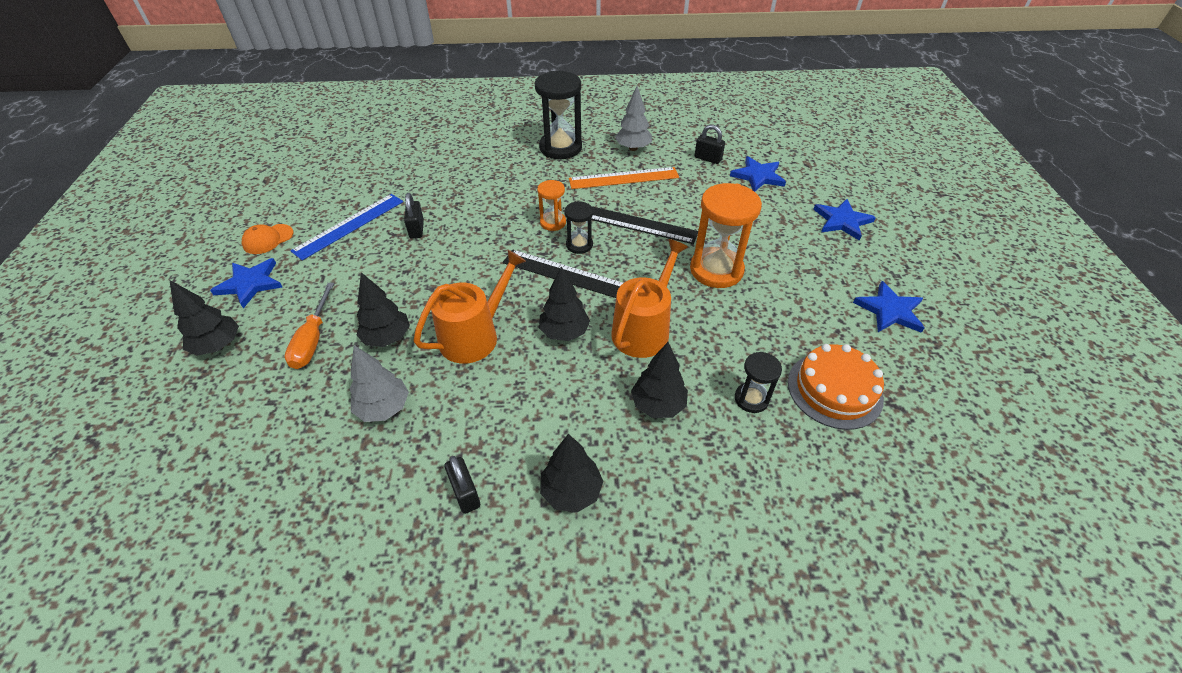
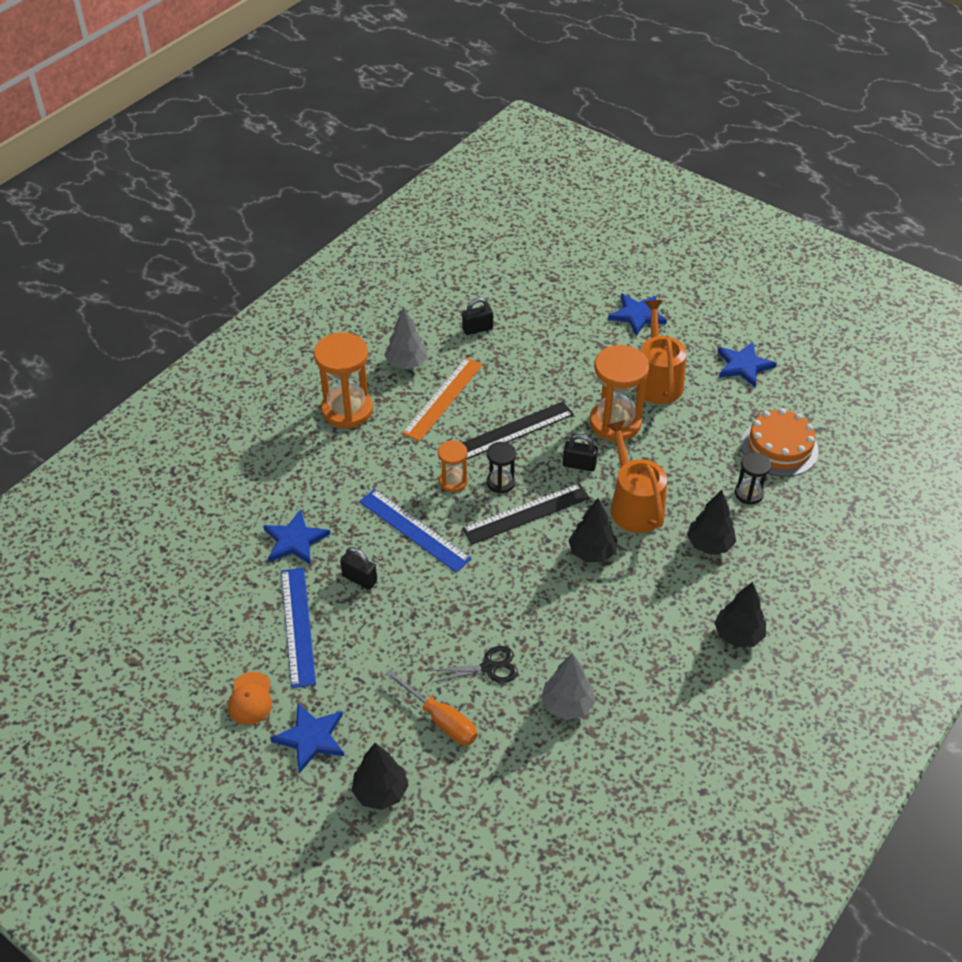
camera: 50 degrees left, 0 degrees up
(387, 338) = (489, 667): black tree -> black scissors
(465, 493) = (690, 694): black padlock -> black padlock (579, 465)
(474, 335) = (542, 609): orange watering can -> orange watering can (657, 380)
(487, 229) = (414, 530): none -> blue ruler
(560, 148) = (347, 410): black hourglass -> orange hourglass
(758, 176) = (535, 318): blue star -> blue star (295, 540)

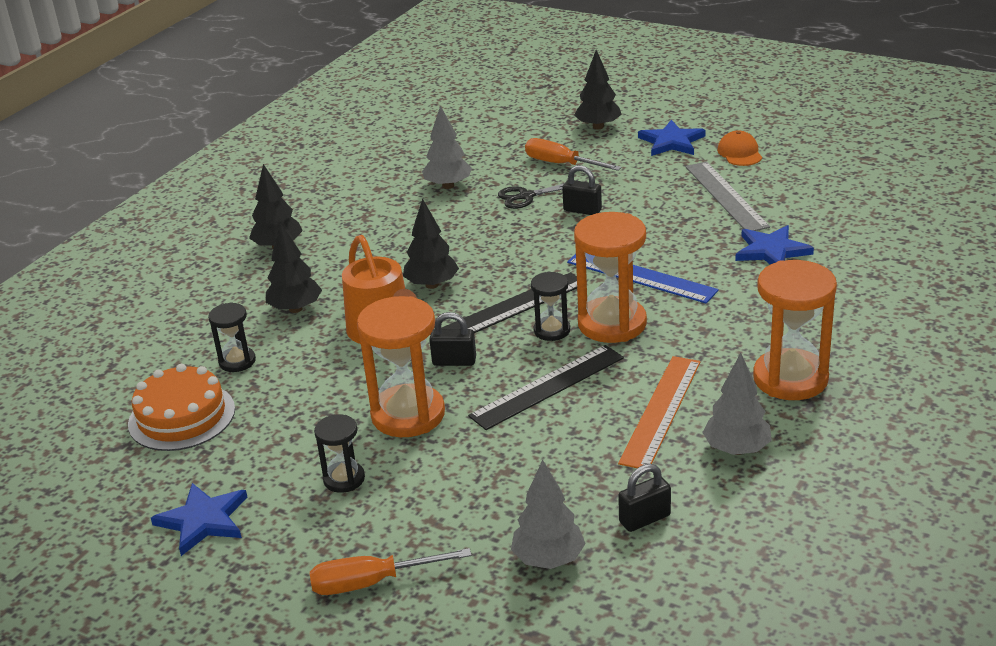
camera: 175 degrees right, 15 degrees down
(298, 626) = (726, 196): blue ruler -> grey ruler
(359, 578) = (682, 233): black padlock -> black padlock (582, 210)
(453, 481) = (612, 324): orange hourglass -> orange hourglass, size x1.88
(537, 314) = (548, 559): none -> grey tree
(637, 315) = (372, 582): blue star -> orange screwdriver
(657, 380) = (344, 479): orange watering can -> black hourglass

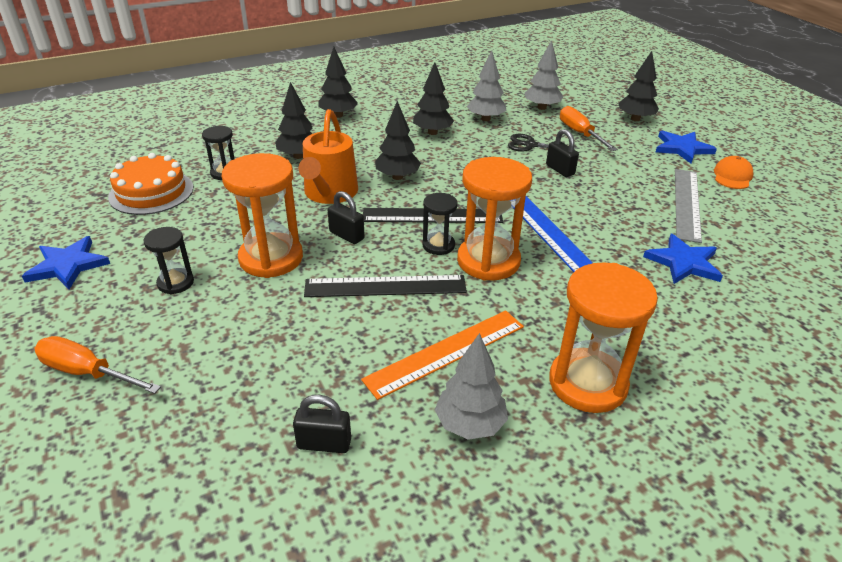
camera: 30 degrees right, 5 degrees up
(409, 223) = (432, 132): none -> black tree
(548, 559) = (214, 433): grey tree -> grey tree (541, 107)

